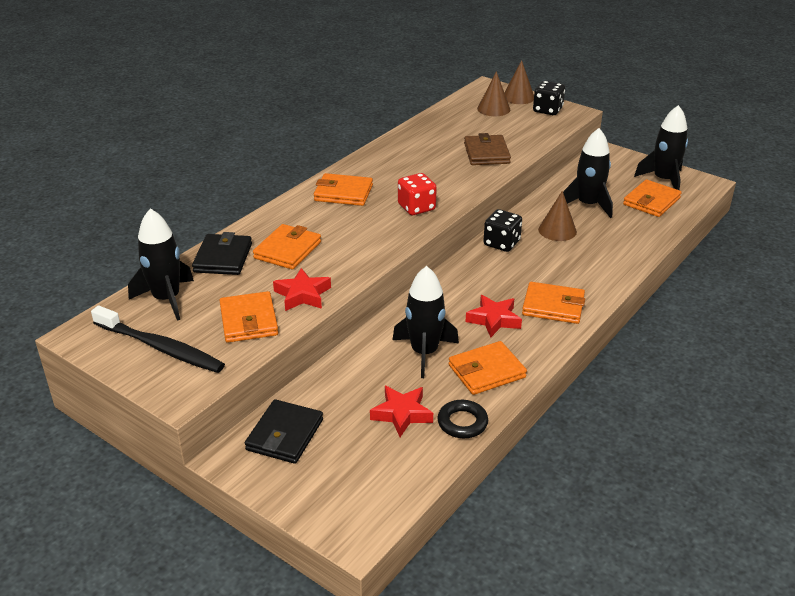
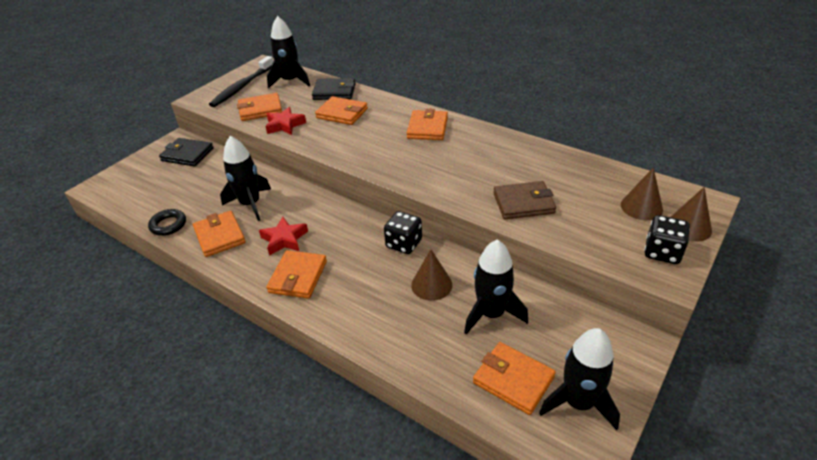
camera: 90 degrees right, 5 degrees up
(402, 414) = (188, 197): red star -> none
(416, 207) = (406, 165): red dice -> none

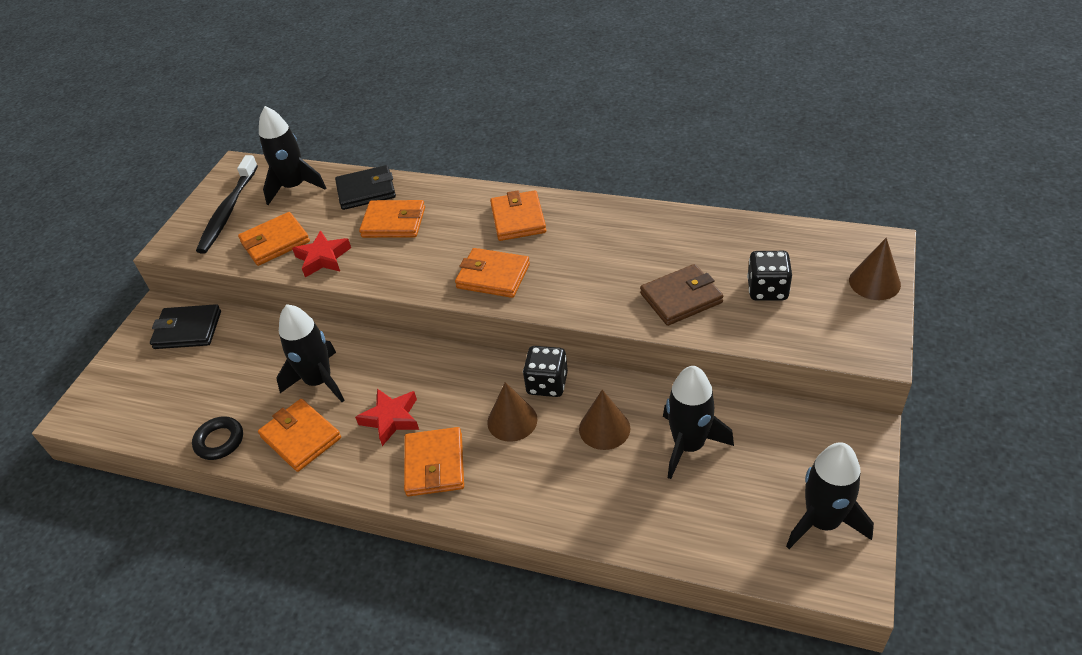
camera: 15 degrees left, 5 degrees up
(513, 380) = (744, 517): orange wallet -> orange wallet (493, 276)
(641, 207) = (815, 269): brown cone -> brown cone (512, 420)
(662, 252) = (857, 322): black dice -> black dice (767, 290)

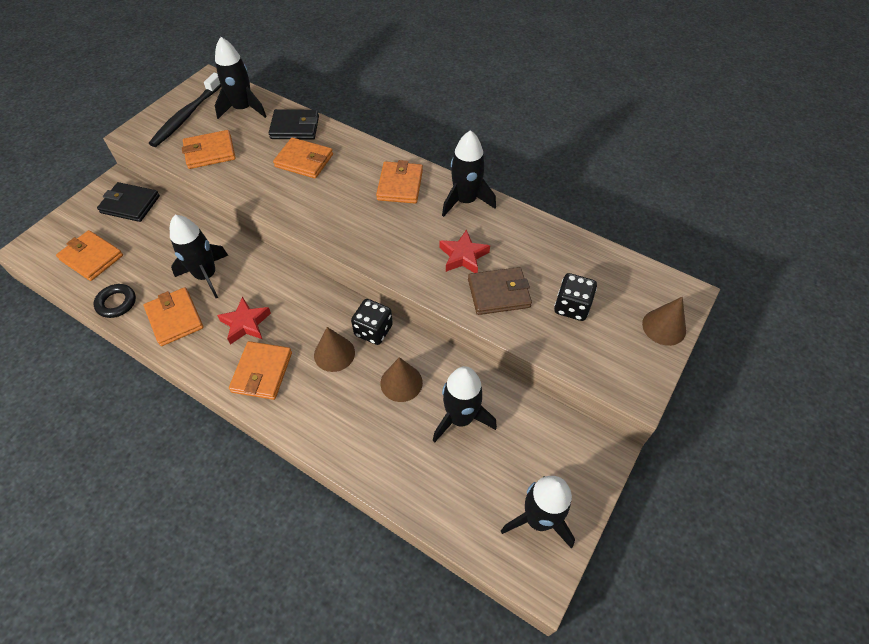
camera: 10 degrees right, 10 degrees up
(323, 258) = (239, 176): red star -> red star (463, 256)
(493, 276) = (360, 230): orange wallet -> orange wallet (91, 258)
(600, 215) = (465, 201): none -> black rocket

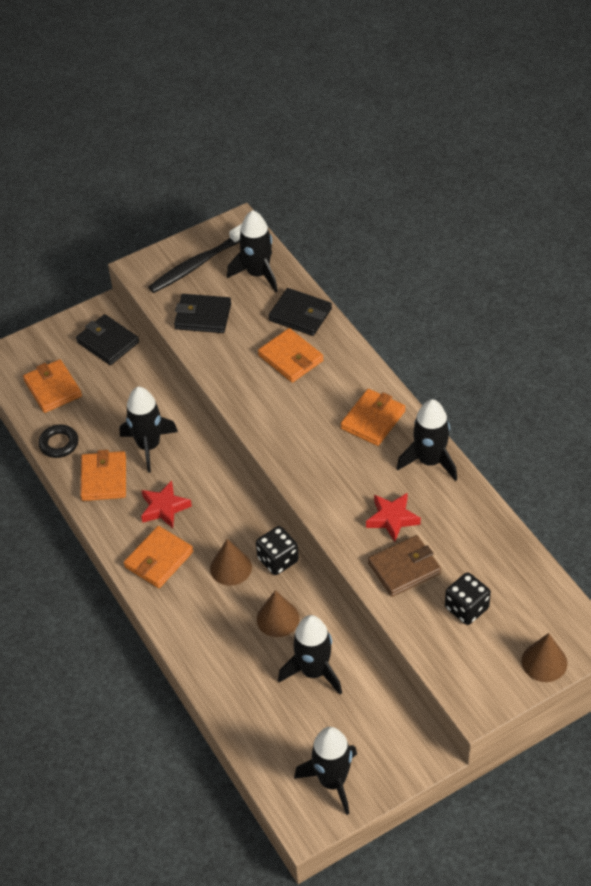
camera: 30 degrees right, 5 degrees down
(210, 152) = (203, 316): orange wallet -> black wallet
(498, 293) = (404, 568): brown wallet -> brown wallet turned 45 degrees counterclockwise

